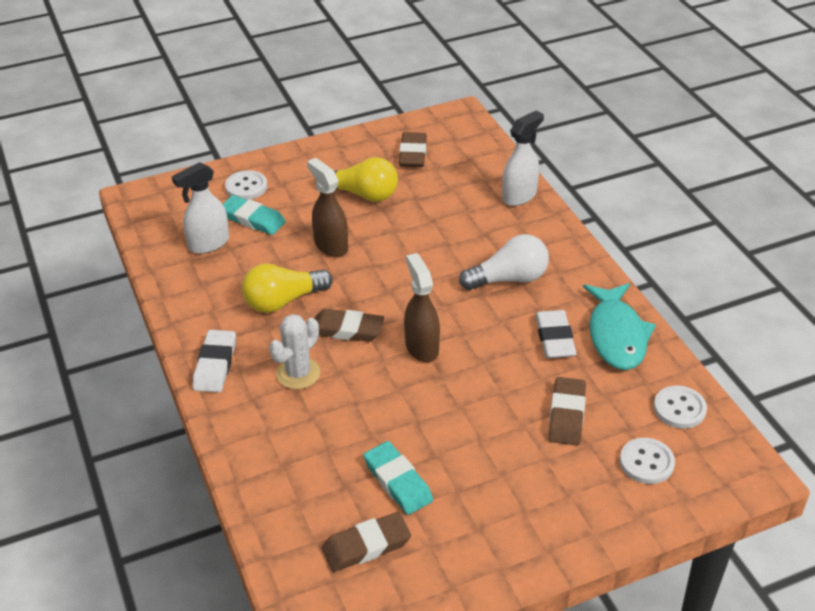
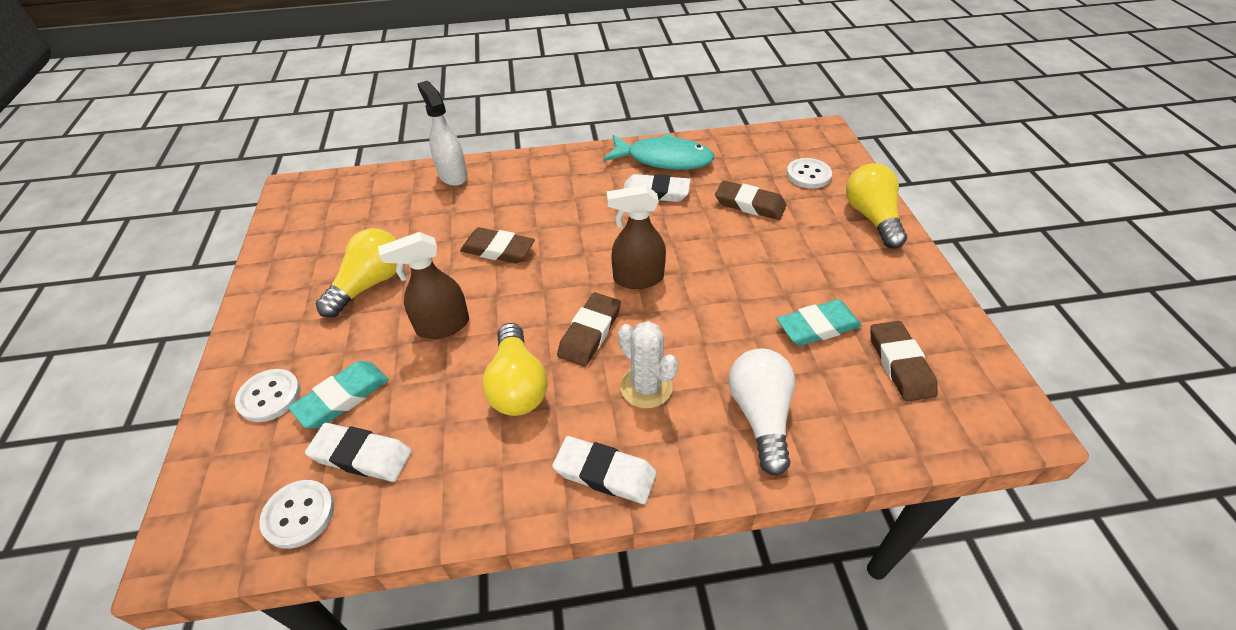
camera: 75 degrees left, 5 degrees up
(208, 244) = (361, 455): white spray bottle -> white eraser
(413, 153) = (329, 233): brown eraser -> brown eraser (498, 249)
(509, 279) = (566, 204): white light bulb -> white light bulb (760, 416)
(588, 524) = (871, 217): none -> yellow light bulb
(679, 408) = (754, 147): white button -> white button (299, 515)

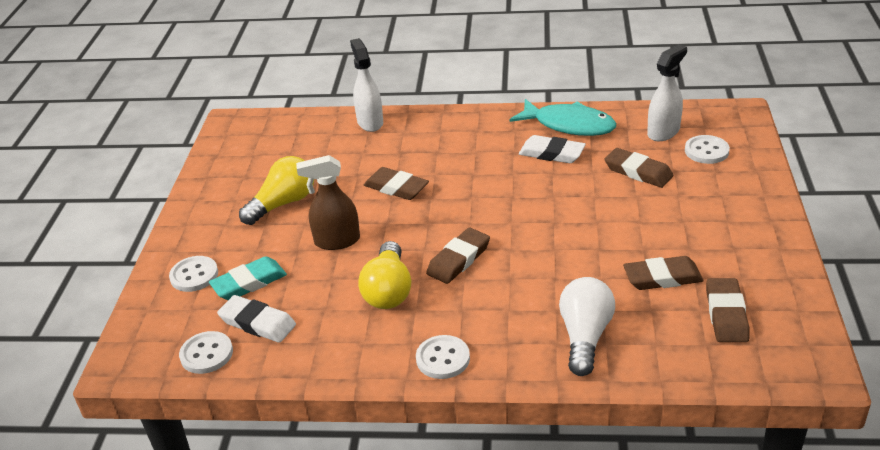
camera: 15 degrees right, 10 degrees down
(605, 473) = (443, 358): white eraser -> white button
(638, 278) = (513, 223): brown spray bottle -> none
(646, 387) = (494, 304): white cactus -> none
(759, 158) = (663, 132): none -> white spray bottle
(817, 327) = (662, 277): turquoise eraser -> brown eraser
(871, 217) = (753, 194): yellow light bulb -> none

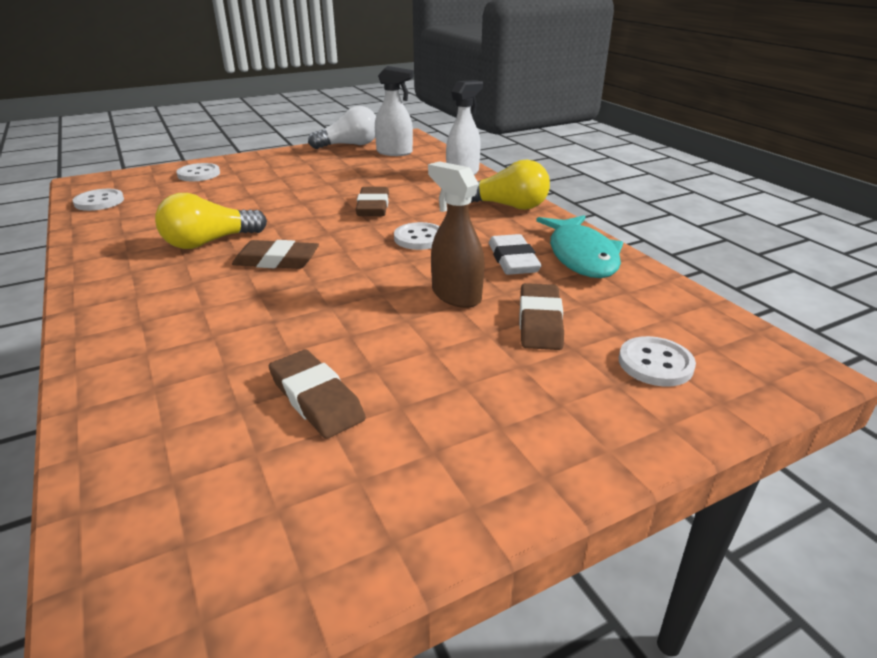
camera: 55 degrees right, 5 degrees down
(249, 283) = (197, 192): turquoise eraser -> none
(257, 323) = (144, 207): white eraser -> none
(283, 203) = (312, 176): yellow light bulb -> yellow light bulb (508, 206)
(336, 241) = (273, 205): brown spray bottle -> brown spray bottle (456, 295)
(443, 358) = (106, 293): white button -> white button (419, 238)
(585, 336) = (164, 368): white light bulb -> white light bulb (349, 145)
(663, 132) = (653, 318): white spray bottle -> white spray bottle (395, 152)
(726, 314) = (254, 484): brown eraser -> none

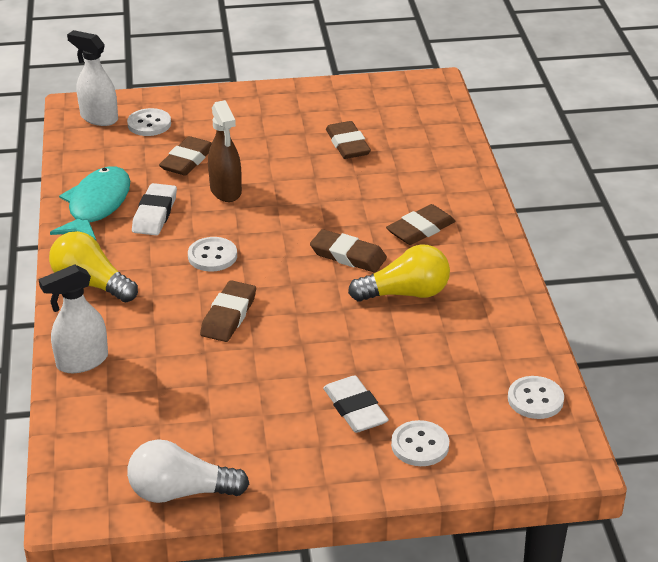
camera: 160 degrees left, 5 degrees up
(189, 298) = (420, 229): none -> brown eraser
(248, 181) = (355, 409): none -> white eraser
(395, 152) = (128, 446): white spray bottle -> white spray bottle (98, 118)

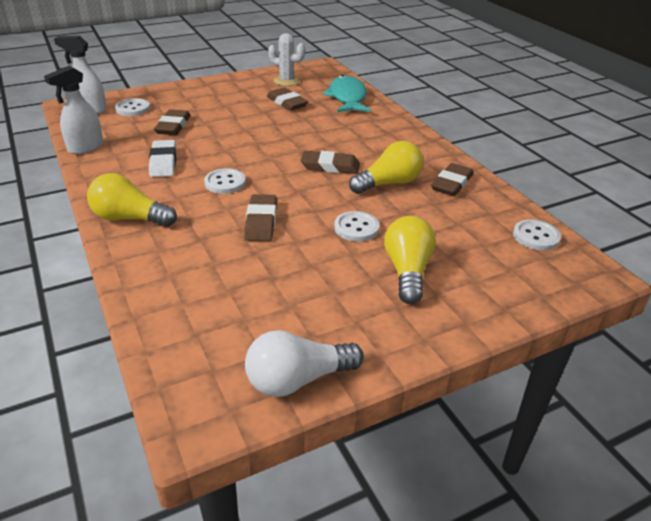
camera: 20 degrees left, 0 degrees up
(81, 362) = (146, 281): white spray bottle -> white spray bottle (85, 147)
(97, 206) = (112, 164): turquoise fish -> turquoise fish (347, 97)
(226, 191) = (213, 140): brown spray bottle -> none
(355, 409) = (407, 271): white eraser -> yellow light bulb
(367, 105) = (287, 81): none -> white cactus
(420, 229) = (371, 143): brown eraser -> brown eraser (452, 183)
(420, 445) = (478, 289): white button -> white button (356, 228)

